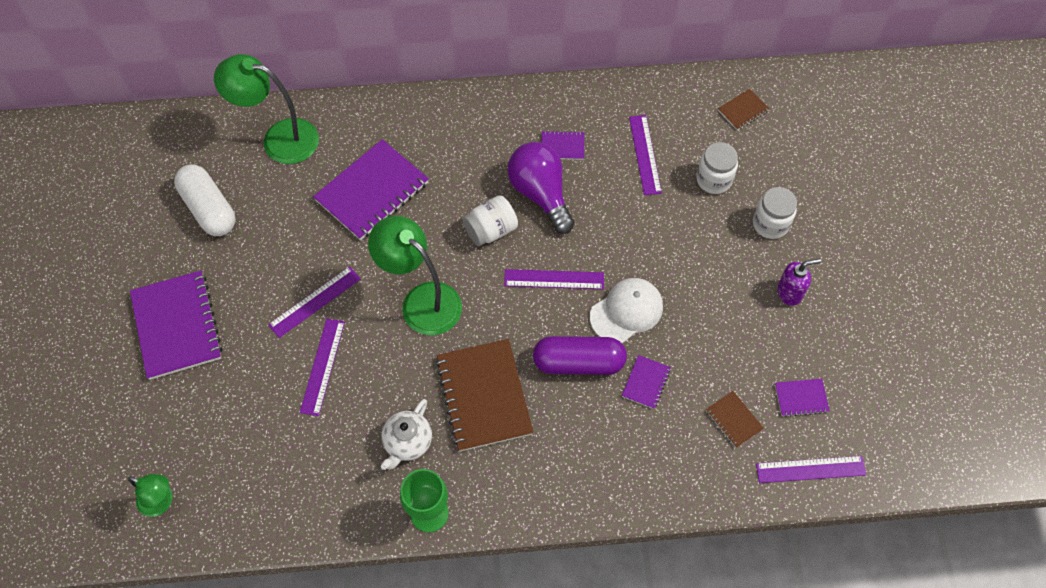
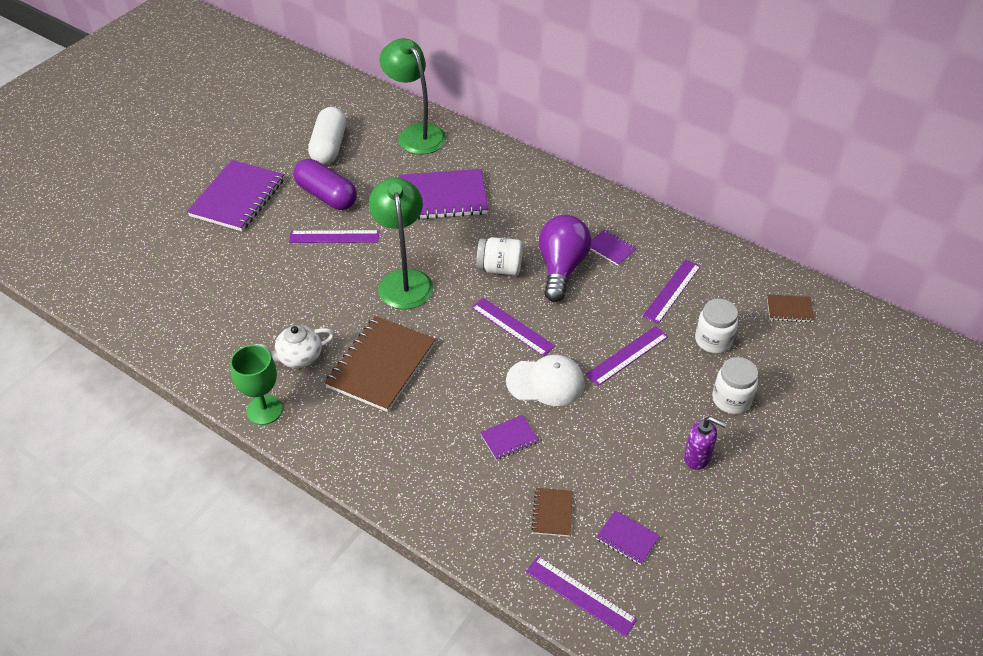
camera: 40 degrees right, 15 degrees down
(161, 502) = (118, 286): green lamp -> none
(322, 366) = (297, 276): purple ruler -> purple ruler (627, 355)
(578, 362) = (472, 390): purple capsule -> purple capsule (326, 195)

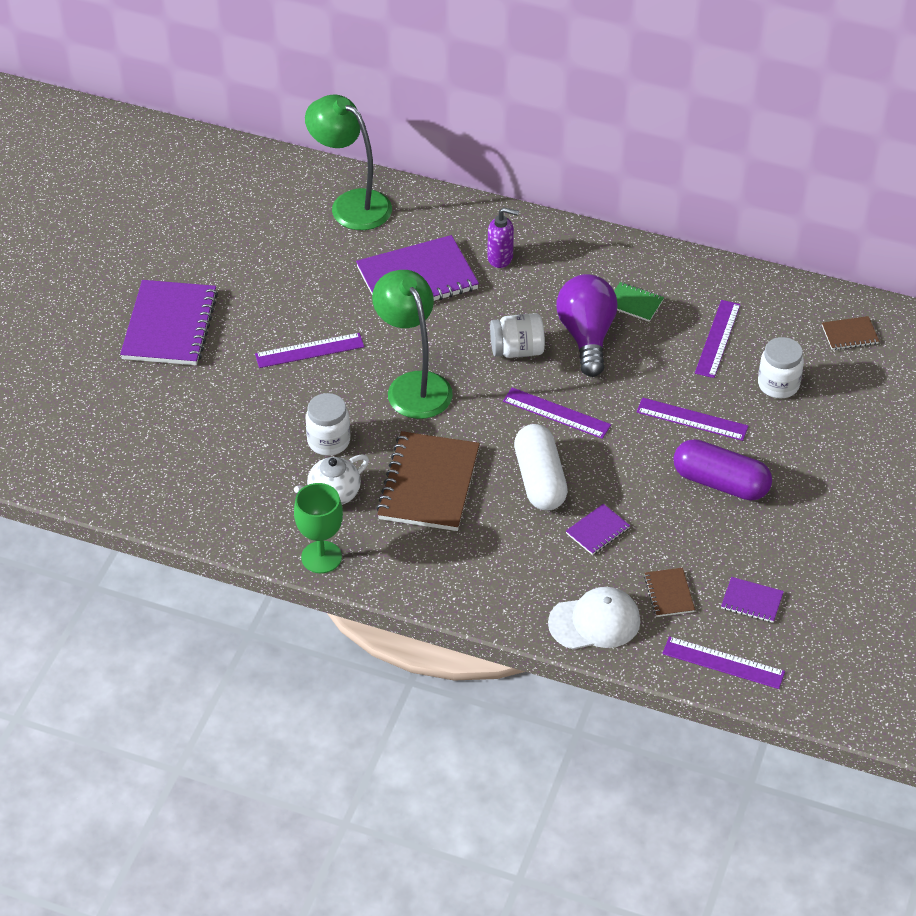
camera: 15 degrees left, 0 degrees up
(326, 195) = (277, 302): purple capsule -> purple capsule (720, 483)
(329, 147) = (251, 240): white capsule -> white capsule (540, 480)
(545, 382) = (614, 465): white cap -> white cap (595, 622)
(611, 249) = (634, 303): purple notebook -> green notebook
(627, 355) = (692, 419): purple ruler -> purple ruler turned 75 degrees clockwise
(697, 458) = (797, 509): purple soap dispenser -> purple soap dispenser (500, 258)
(731, 400) = (815, 443): white jar -> white jar (328, 441)

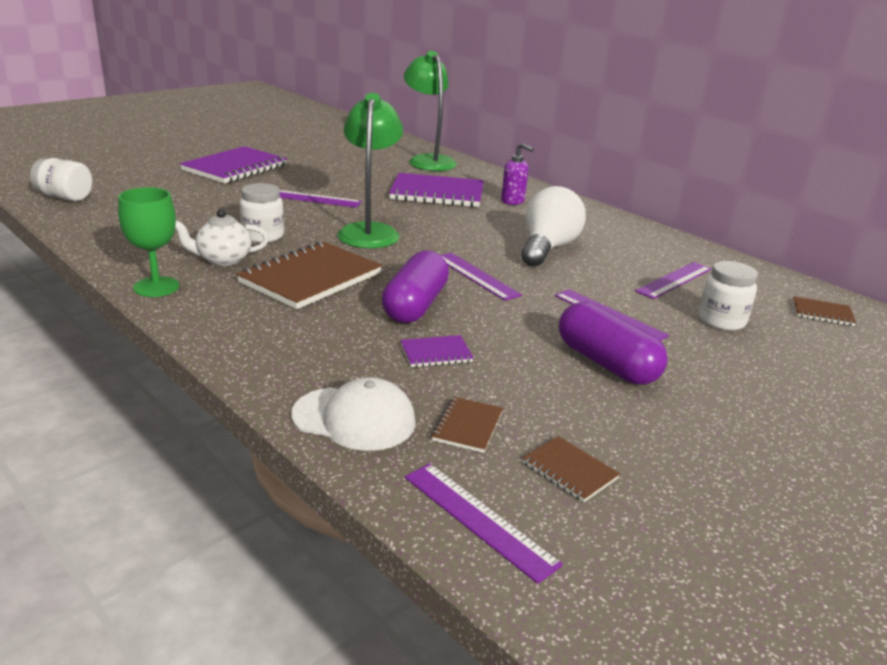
camera: 25 degrees right, 20 degrees down
(517, 350) = (478, 239): white jar -> white jar (65, 197)
(540, 480) = (415, 305): white capsule -> purple capsule
(587, 336) = (547, 248): purple light bulb -> white light bulb
(634, 303) = (607, 244): green notebook -> none
(752, 601) = (569, 471): purple notebook -> brown notebook

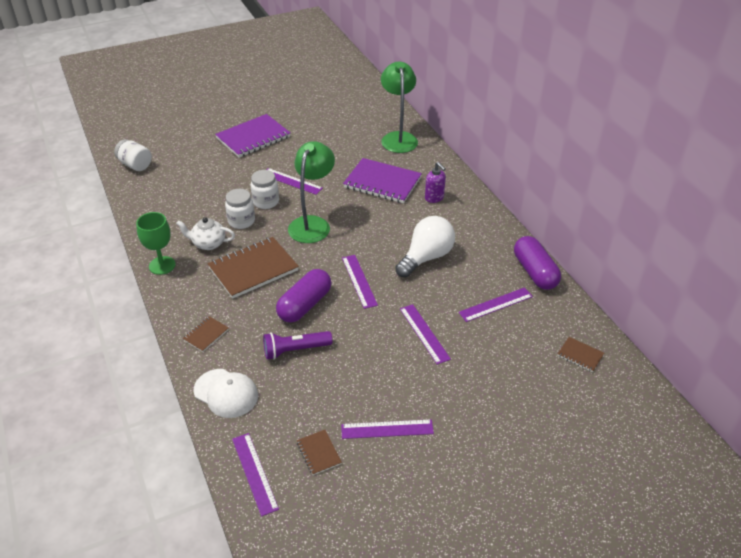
camera: 20 degrees right, 15 degrees up
(436, 353) = (295, 350): purple notebook -> purple flashlight
(467, 426) = (282, 411): brown notebook -> brown notebook (206, 335)
(606, 363) = (393, 376): purple capsule -> purple capsule (535, 272)
(651, 423) = (387, 429): none -> purple ruler
(721, 321) = (498, 351): white jar -> white jar (266, 202)

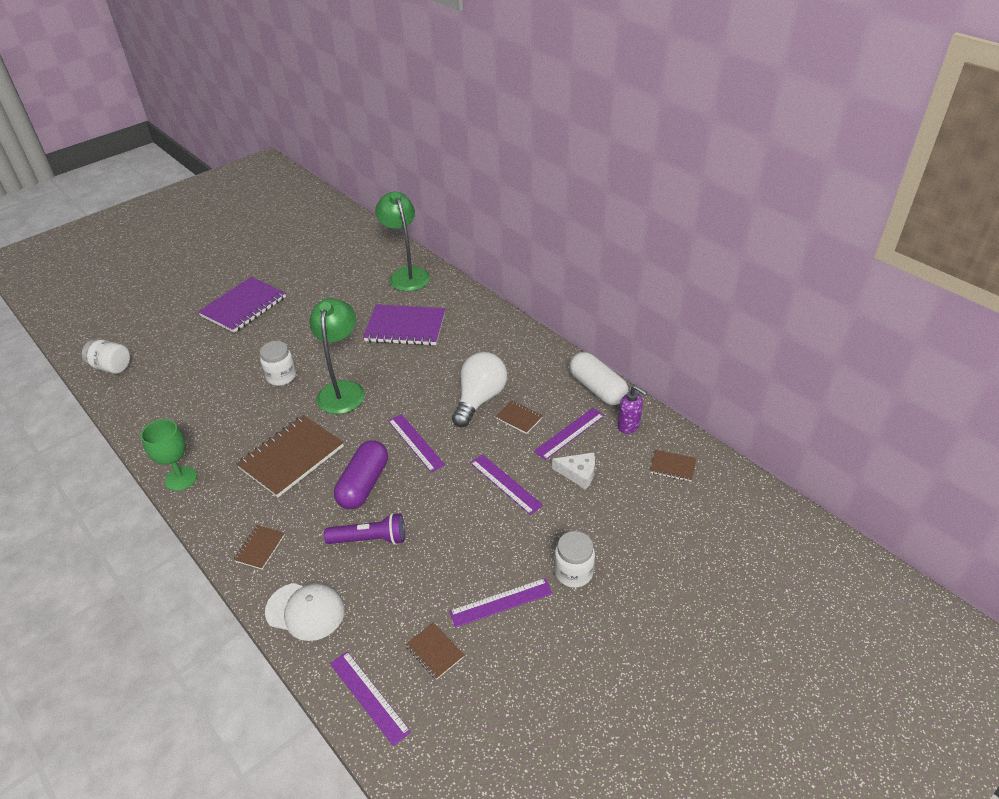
camera: 15 degrees left, 0 degrees up
(208, 243) = (229, 440): white teapot -> none
(241, 221) = (260, 405): white jar -> white jar (573, 572)
(291, 181) = (303, 347): purple ruler -> none
(295, 350) = (369, 539): purple flashlight -> purple flashlight turned 150 degrees counterclockwise
(434, 198) = (467, 332): purple soap dispenser -> purple soap dispenser (629, 426)
(455, 281) = (519, 418): none -> brown notebook
(491, 340) = (578, 473): none -> white cheese
(535, 272) = (597, 389): purple capsule -> white capsule

